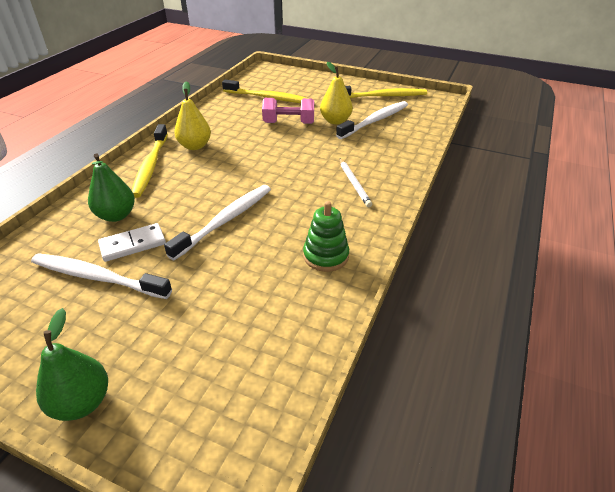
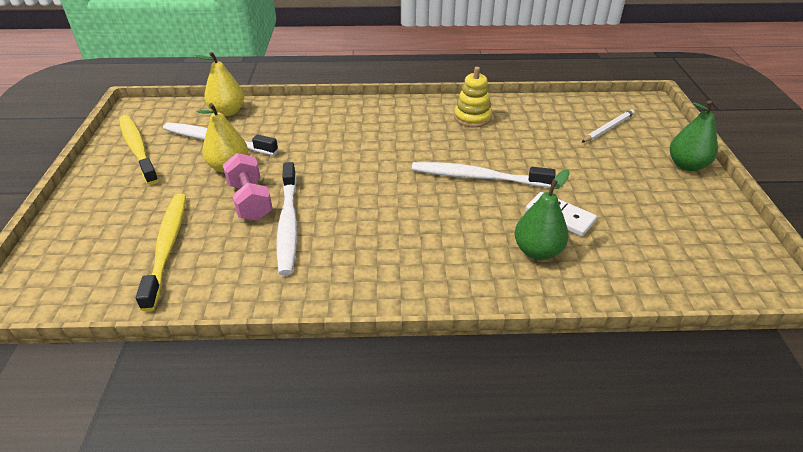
camera: 115 degrees left, 0 degrees up
(97, 277) = (612, 215): white toothbrush -> white toothbrush (288, 224)
(150, 166) = (431, 277): yellow toothbrush -> none
(195, 146) = (358, 259): yellow pear -> yellow pear (227, 112)
(326, 256) = (472, 118): green stacking toy -> yellow stacking toy
(354, 184) = (363, 126): white pencil -> white pencil (608, 128)

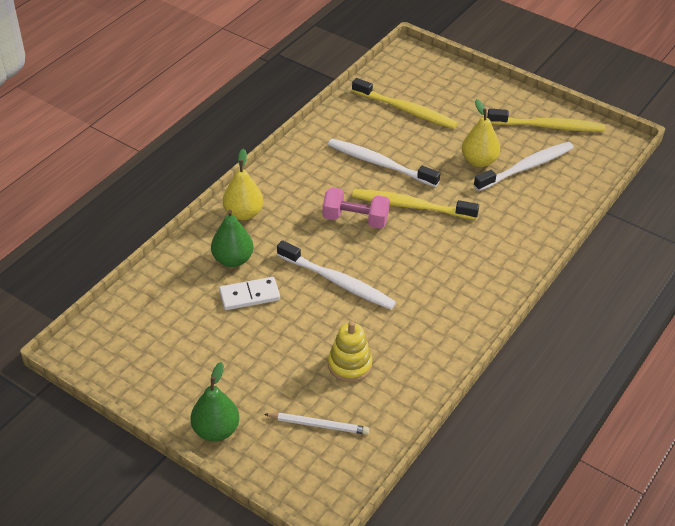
camera: 125 degrees right, 5 degrees up
(227, 112) = (575, 188): yellow pear -> yellow pear (243, 213)
(250, 201) = (423, 156): pink dumbbell -> pink dumbbell (355, 219)
(335, 179) = (411, 206): none -> yellow toothbrush
(472, 118) = (427, 337): yellow stacking toy -> yellow stacking toy (349, 365)
(477, 177) = (338, 282): white toothbrush -> white toothbrush turned 75 degrees clockwise
(608, 128) = (318, 425): white pencil -> white pencil turned 75 degrees counterclockwise

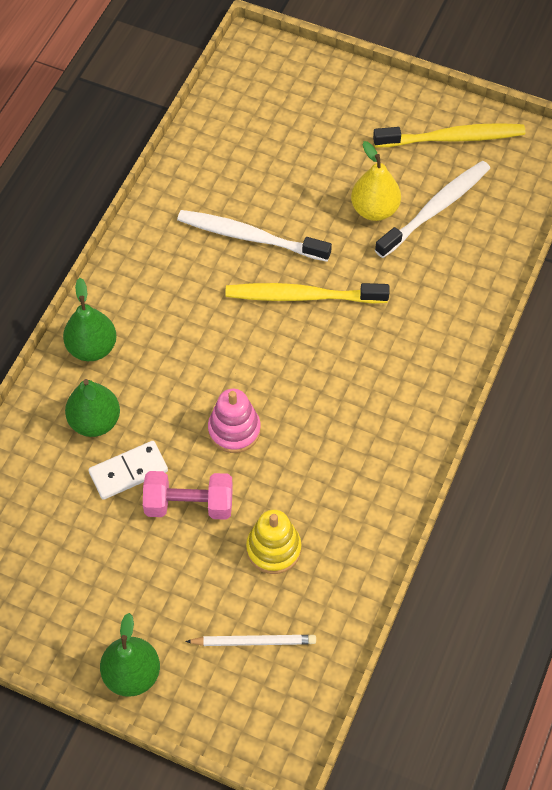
camera: 10 degrees left, 15 degrees up
(243, 213) = (92, 348): yellow pear -> green pear
(338, 282) = (234, 430): white toothbrush -> pink stacking toy
(355, 219) = (236, 330): pink dumbbell -> pink dumbbell (189, 504)
(406, 110) = (266, 144): yellow toothbrush -> none

